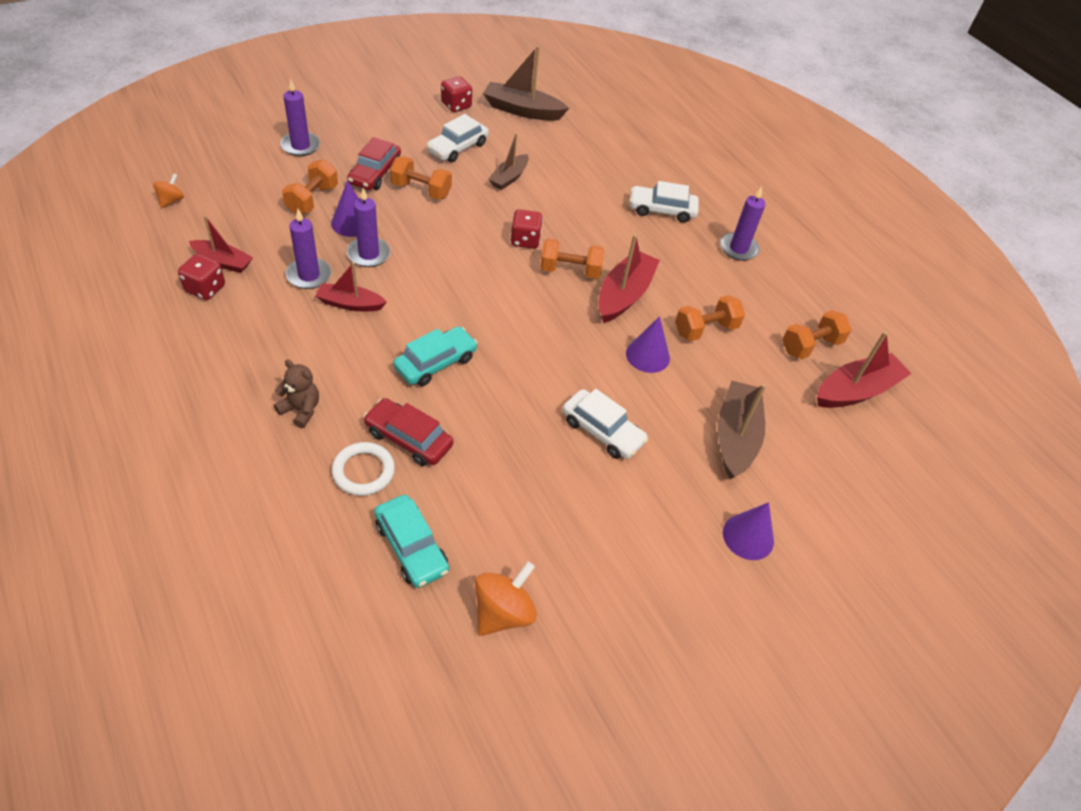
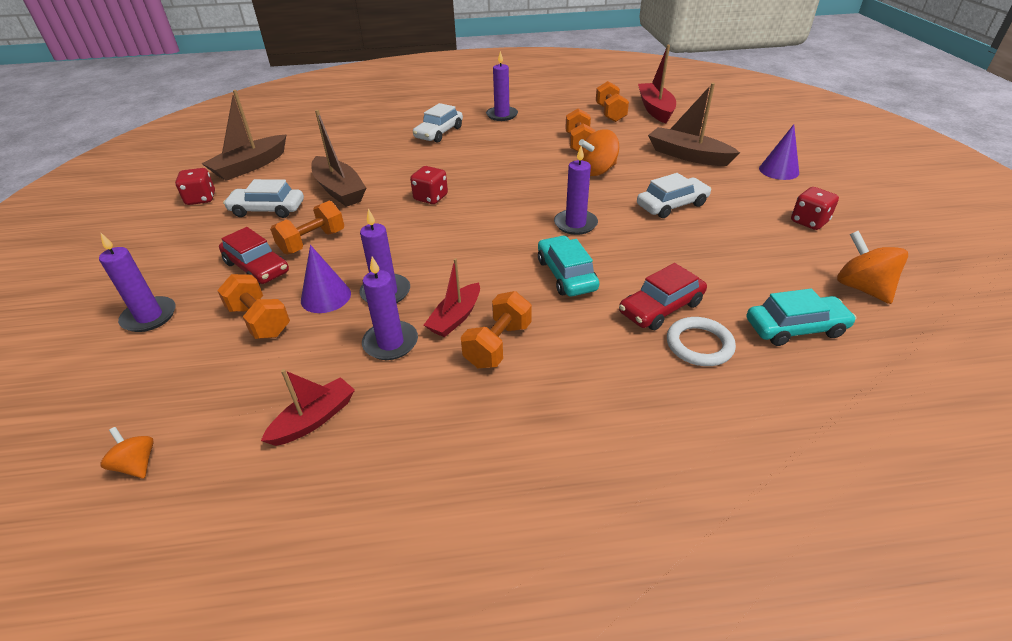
camera: 60 degrees left, 10 degrees down
(205, 289) = (355, 444): red dice -> red dice (809, 222)
(301, 410) = (603, 380): brown teddy bear -> none
(457, 147) = (267, 209): white car -> white car turned 120 degrees clockwise
(509, 178) = (339, 190): brown boat -> brown boat, size x1.58
(525, 355) = (575, 224): none -> purple candle
(570, 270) = (483, 184): orange dumbbell -> orange dumbbell (498, 345)
(624, 295) = (526, 167): red boat -> none
(647, 355) = (597, 171): purple cone -> orange spinning top

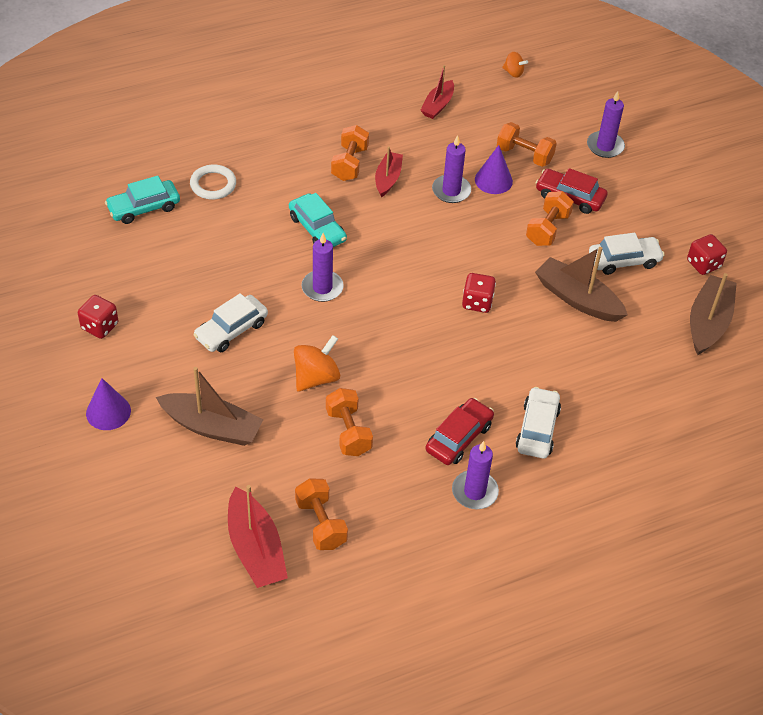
camera: 160 degrees right, 10 degrees up
(390, 343) = (422, 154): purple candle -> none
(661, 308) = (240, 209): red car -> red car (459, 438)
(861, 288) = (81, 252): orange spinning top -> none

